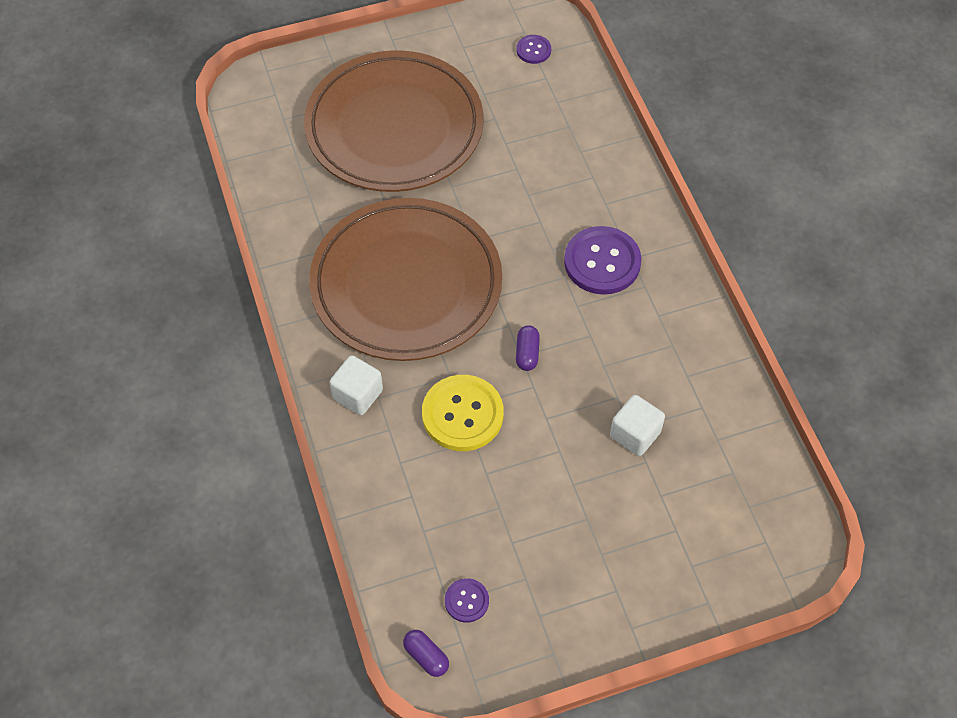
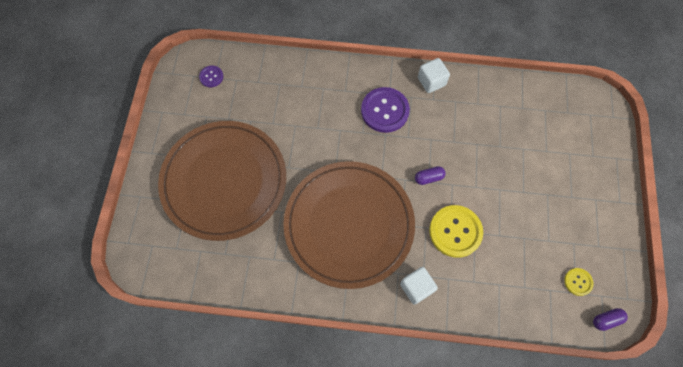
camera: 65 degrees left, 10 degrees up
(466, 601) = (578, 282): purple button -> yellow button
(527, 353) = (428, 178): purple capsule -> purple capsule turned 45 degrees counterclockwise
(635, 434) = (504, 146): white cube -> white cube (431, 81)

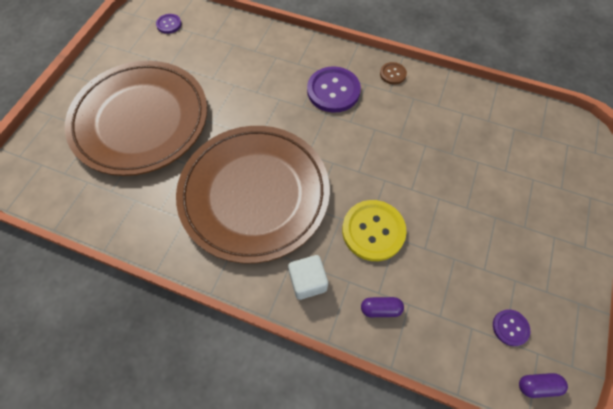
camera: 15 degrees right, 5 degrees down
(428, 178) = (360, 167): purple capsule -> purple capsule (380, 308)
(431, 81) = (392, 74): white cube -> brown button
(578, 282) = (510, 327): yellow button -> purple button

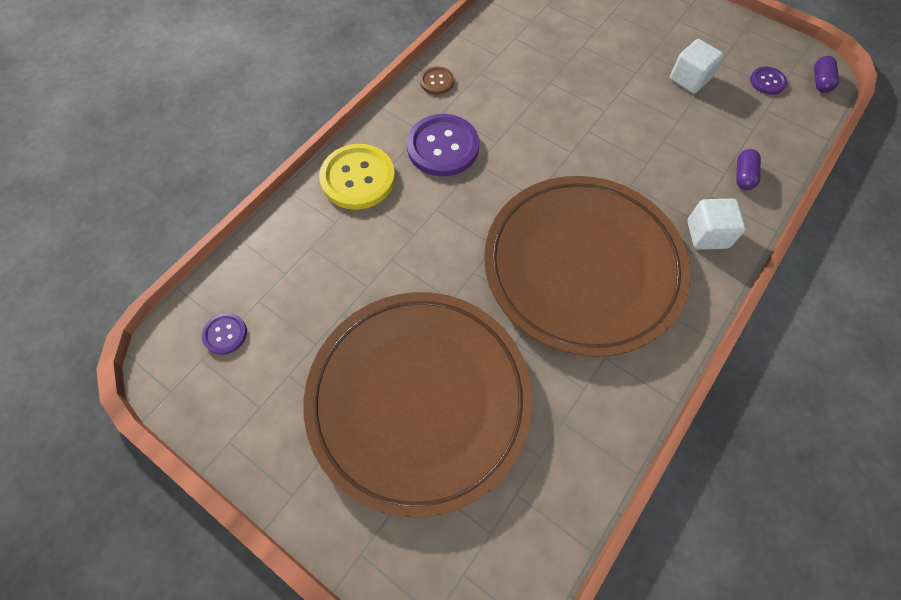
camera: 75 degrees left, 0 degrees up
(373, 231) = (652, 158): yellow button -> yellow button (358, 178)
(479, 253) = (689, 79): none -> white cube

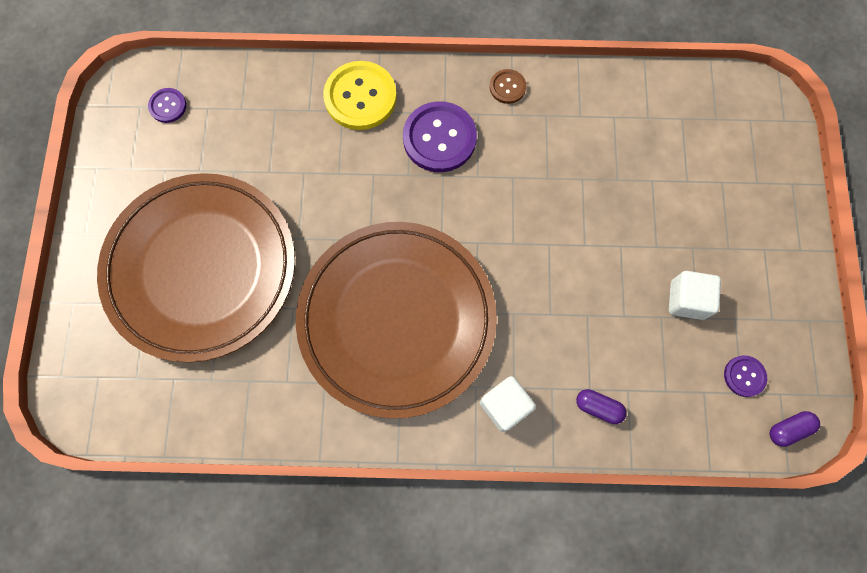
camera: 55 degrees right, 10 degrees up
(743, 176) = (598, 407): purple capsule -> purple capsule turned 45 degrees clockwise

